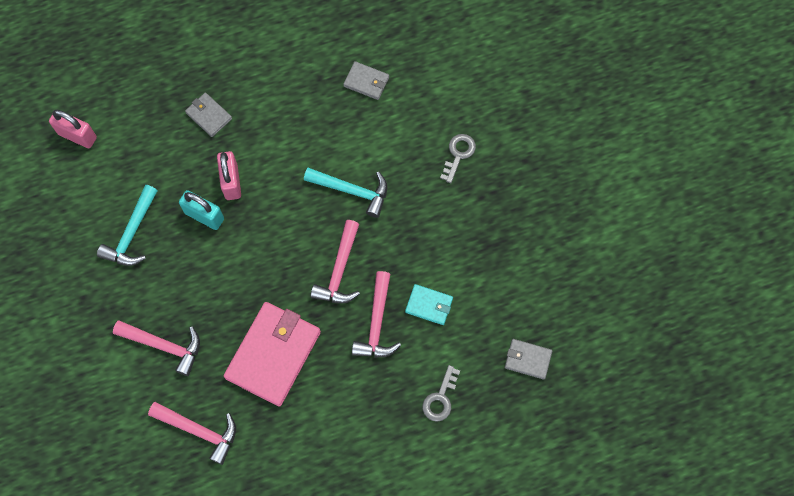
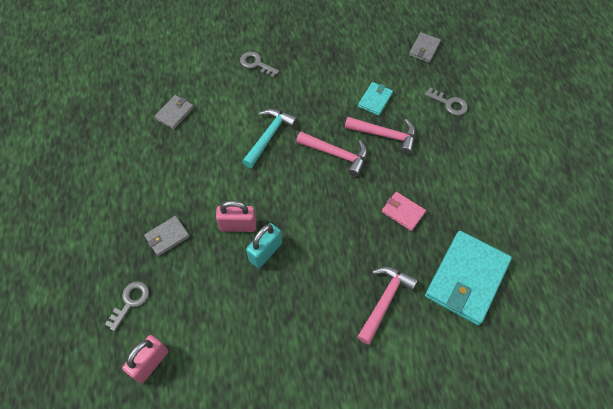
camera: 80 degrees left, 10 degrees down
(131, 234) = (269, 319): turquoise hammer -> none
(135, 101) = (130, 302): none -> grey key
(200, 431) = (466, 279): pink hammer -> turquoise wallet
(273, 354) = (403, 212): pink wallet -> pink wallet, size x0.48

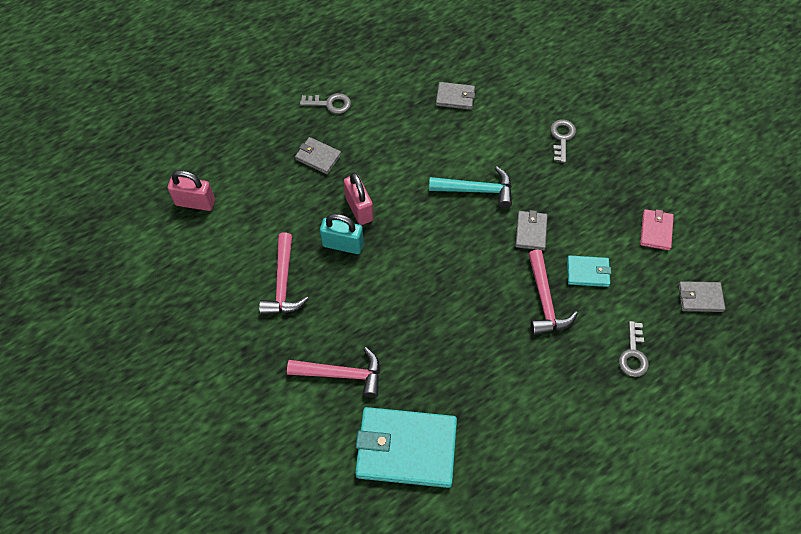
camera: 65 degrees right, 0 degrees up
(130, 302) = (242, 160): grey key -> grey key (330, 104)
(324, 118) = (531, 231): none -> grey wallet
(337, 154) = (491, 262): pink hammer -> pink hammer (283, 284)
(403, 212) = (455, 355): pink wallet -> pink wallet (656, 231)

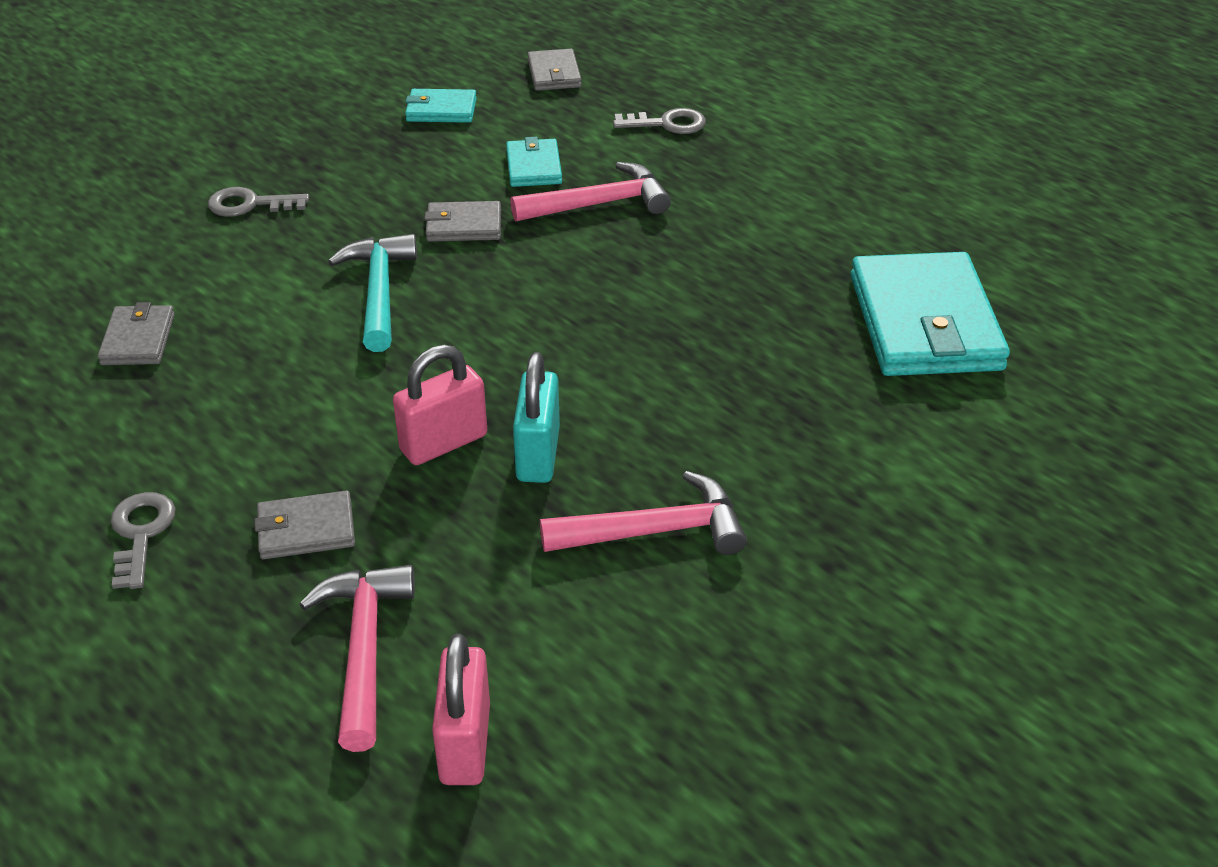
camera: 100 degrees left, 20 degrees down
(318, 157) = (306, 529): grey wallet -> grey wallet turned 60 degrees clockwise
(342, 374) = (824, 414): pink hammer -> pink hammer (364, 648)
(656, 231) = (441, 110): pink wallet -> turquoise wallet

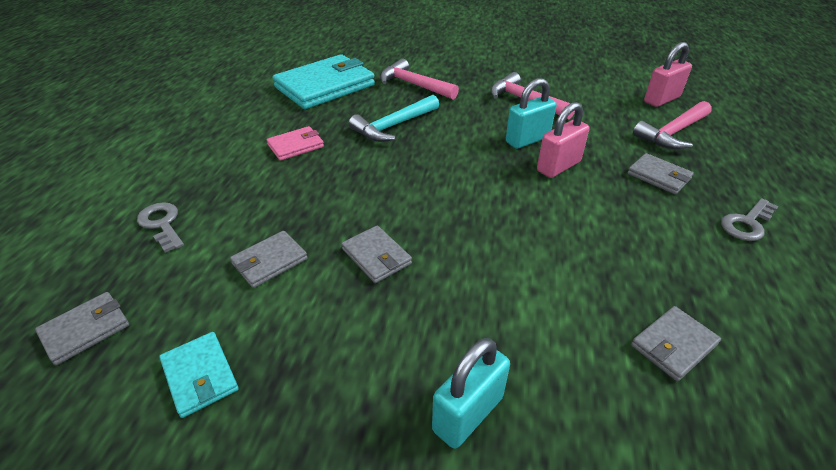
camera: 125 degrees left, 0 degrees up
(250, 204) = (468, 414): grey key -> turquoise padlock
(379, 291) = (484, 254): turquoise hammer -> turquoise hammer (393, 126)
(443, 443) = (558, 166): pink padlock -> pink padlock turned 60 degrees counterclockwise
(534, 167) = (269, 261): turquoise wallet -> grey wallet
(600, 204) = (298, 209): pink hammer -> pink hammer (414, 85)
(746, 240) = (296, 146): none -> pink wallet

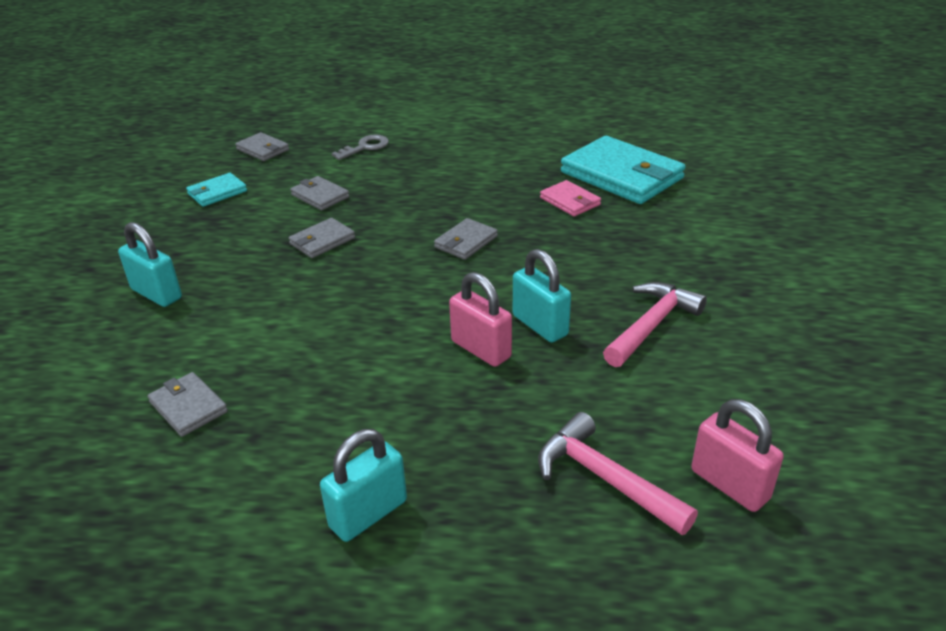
camera: 85 degrees right, 5 degrees down
(296, 146) = (487, 179): pink wallet -> pink wallet (570, 201)
(393, 126) = (543, 227): turquoise hammer -> none
(414, 85) = (656, 232): pink hammer -> none
(659, 176) = (472, 441): grey wallet -> grey wallet (466, 242)
(747, 223) = (368, 514): grey key -> turquoise padlock

